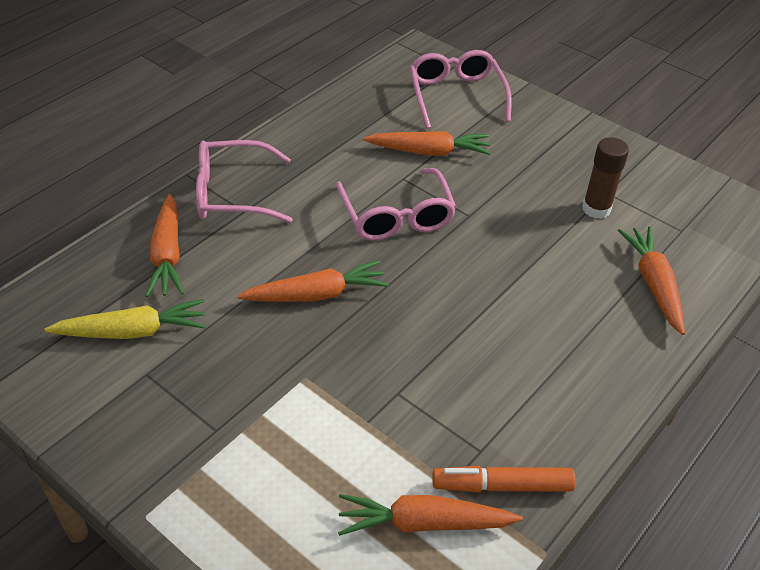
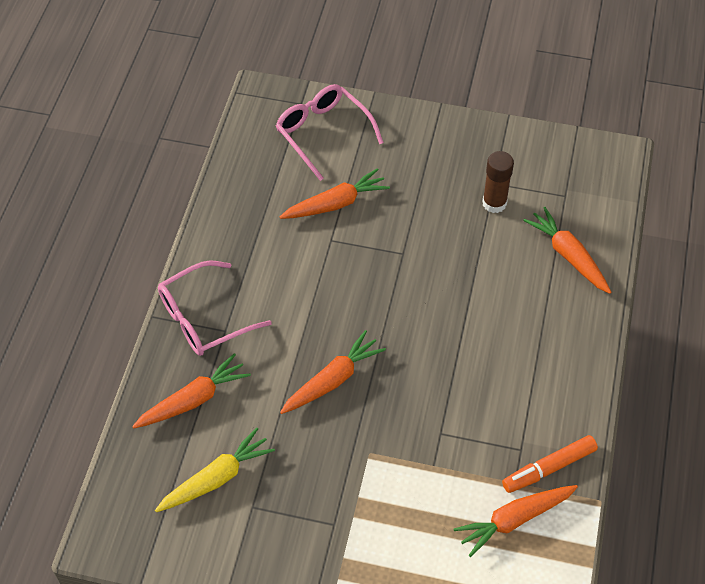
camera: 25 degrees left, 10 degrees up
(167, 255) = (193, 400): orange carrot -> orange carrot turned 90 degrees counterclockwise
(396, 216) = (348, 280): pink glasses -> none

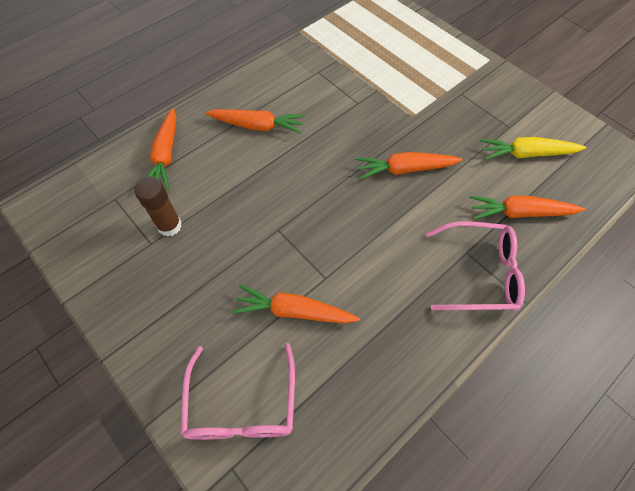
camera: 145 degrees left, 5 degrees up
(514, 520) = (354, 46): orange carrot -> orange carrot (257, 126)
(549, 468) = (311, 56): orange marker -> none

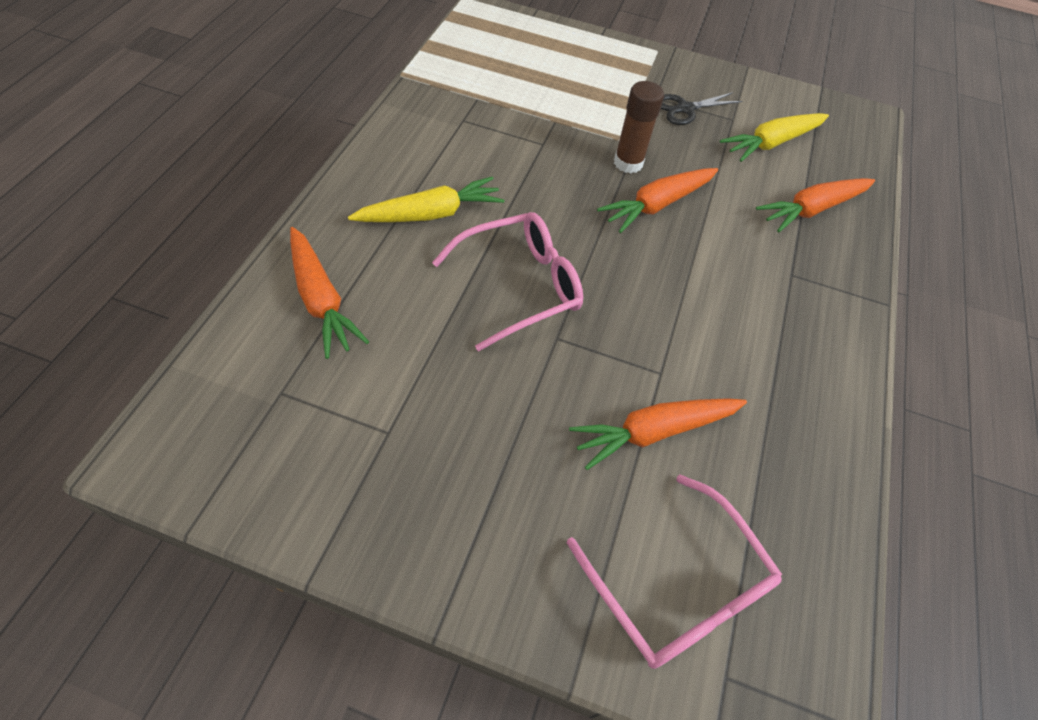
camera: 35 degrees left, 5 degrees down
(169, 226) = (400, 395): brown glue stick -> brown glue stick (628, 163)
(257, 126) = (431, 214): orange carrot -> yellow carrot
(478, 108) = (685, 109): none -> black scissors
(479, 273) = (821, 292): pink glasses -> pink glasses (519, 286)

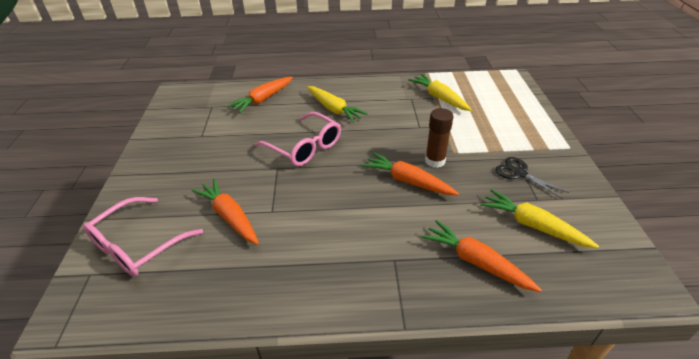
camera: 75 degrees right, 15 degrees down
(482, 93) = (439, 98): none -> yellow carrot

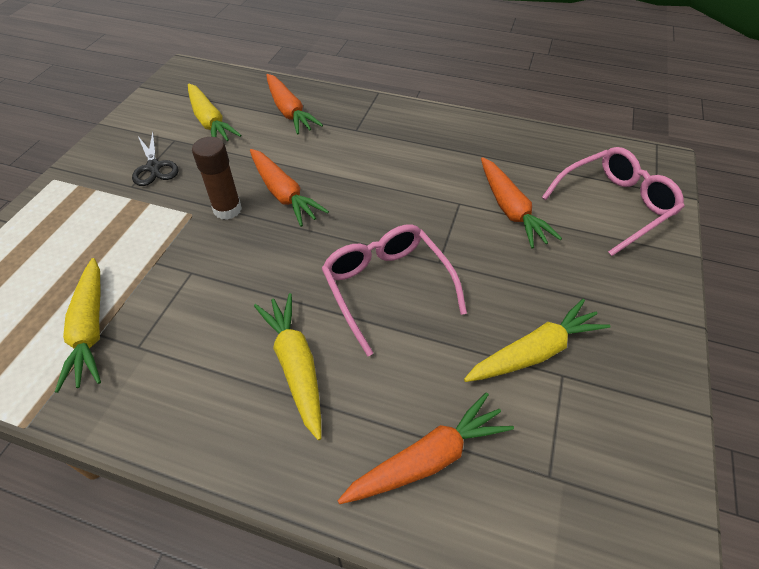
camera: 160 degrees left, 10 degrees up
(215, 140) = (534, 352): none -> yellow carrot

